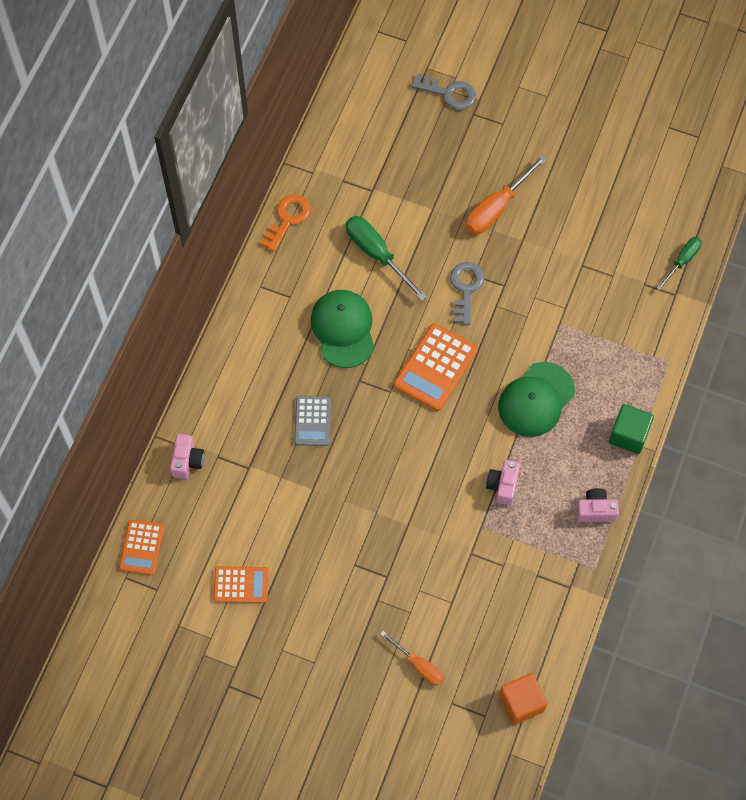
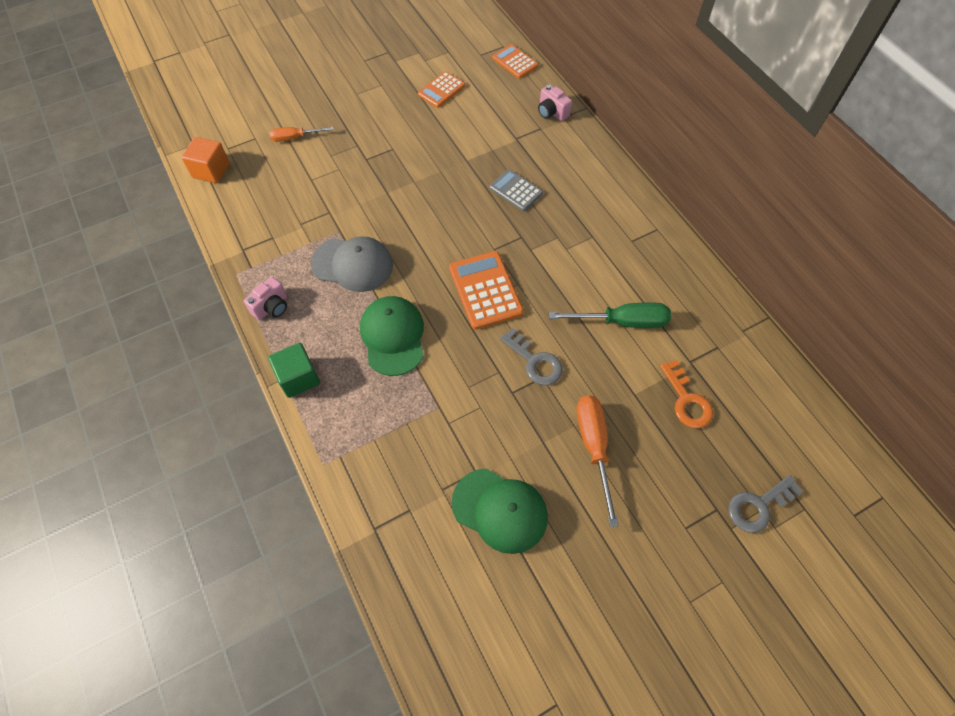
camera: 130 degrees right, 5 degrees down
(288, 219) = (707, 284): orange key -> orange key (687, 400)
(343, 329) = (573, 255): green cap -> green cap (500, 510)
(503, 486) = (353, 264): pink camera -> grey cap
(682, 261) = (399, 567): green screwdriver -> none

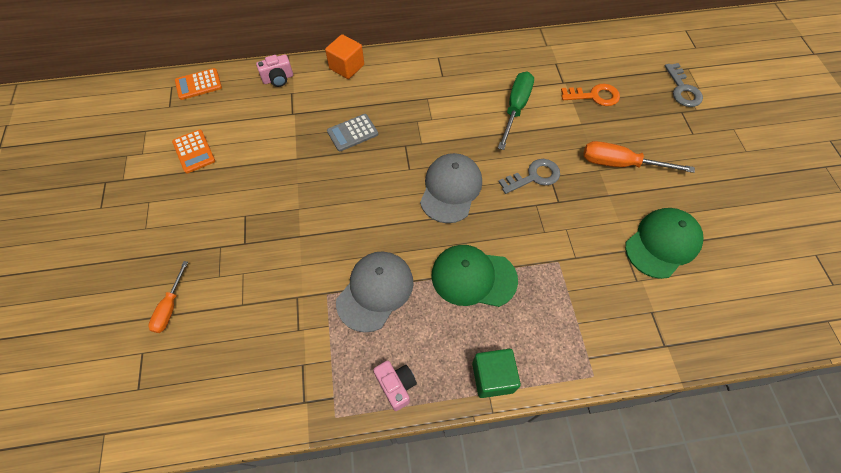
camera: 70 degrees left, 0 degrees up
(211, 170) = (163, 417): orange cube -> orange cube (347, 67)
(485, 290) = (450, 189): orange calculator -> grey cap

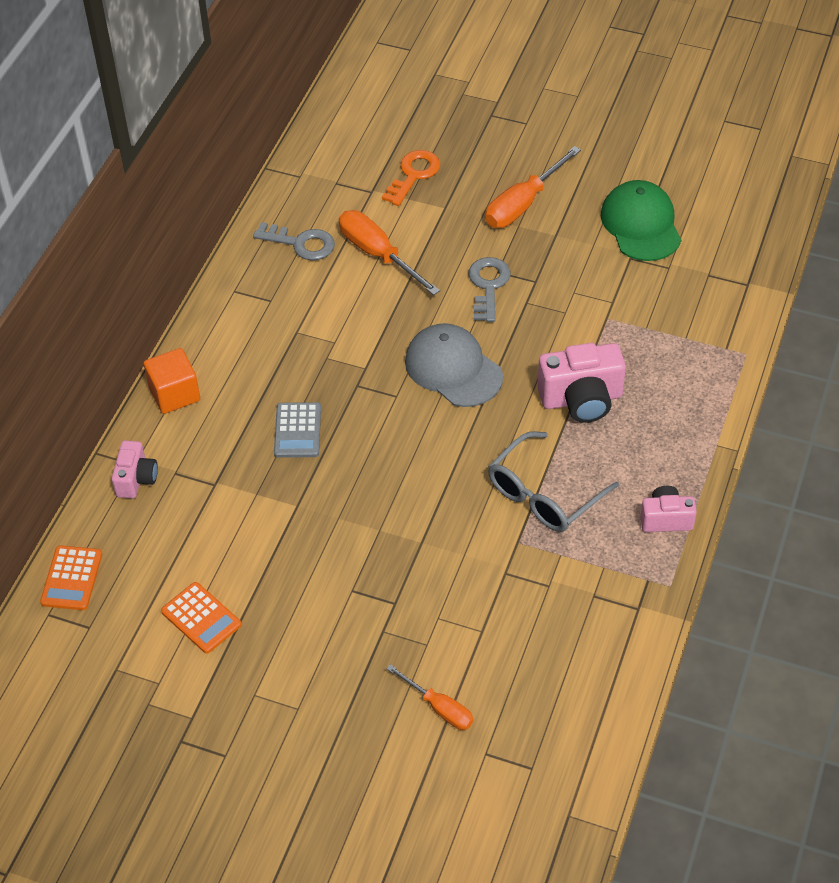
camera: 60 degrees left, 10 degrees down
(194, 151) = (201, 618): orange calculator -> orange calculator turned 45 degrees clockwise
(375, 291) = (544, 494): grey cap -> grey glasses
(473, 277) = (581, 399): green cap -> pink camera
(492, 377) = (702, 434): green cube -> none
(515, 108) = (378, 254): green screwdriver -> orange screwdriver
(682, 90) = (461, 96): grey key -> grey key (301, 243)

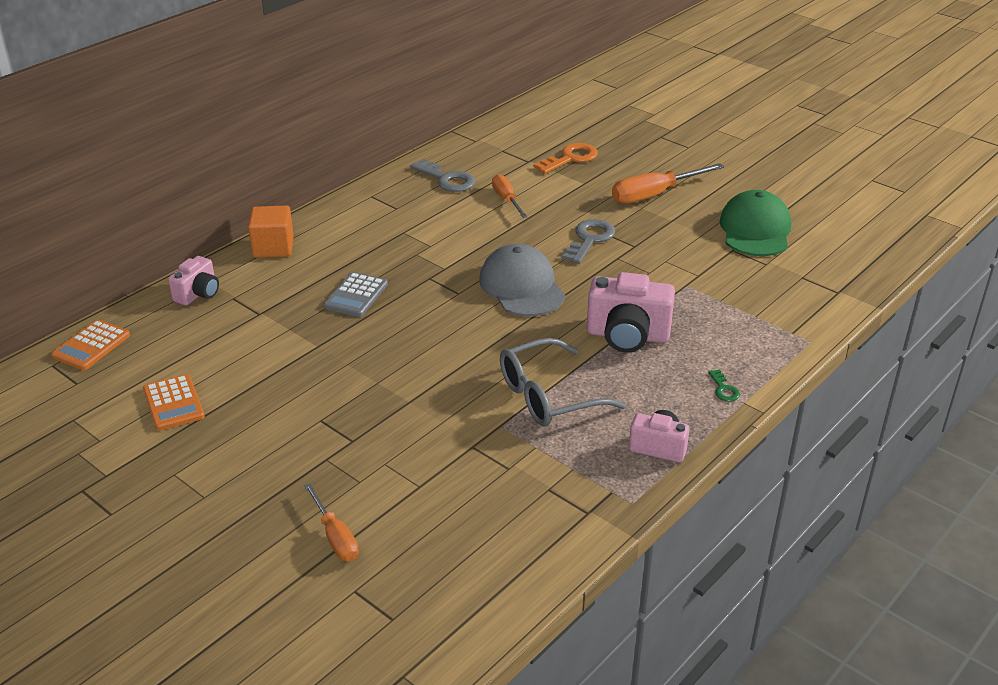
camera: 20 degrees right, 15 degrees down
(378, 254) = (506, 199): orange screwdriver -> orange screwdriver, size x0.62
(694, 435) = (724, 389): none -> green key

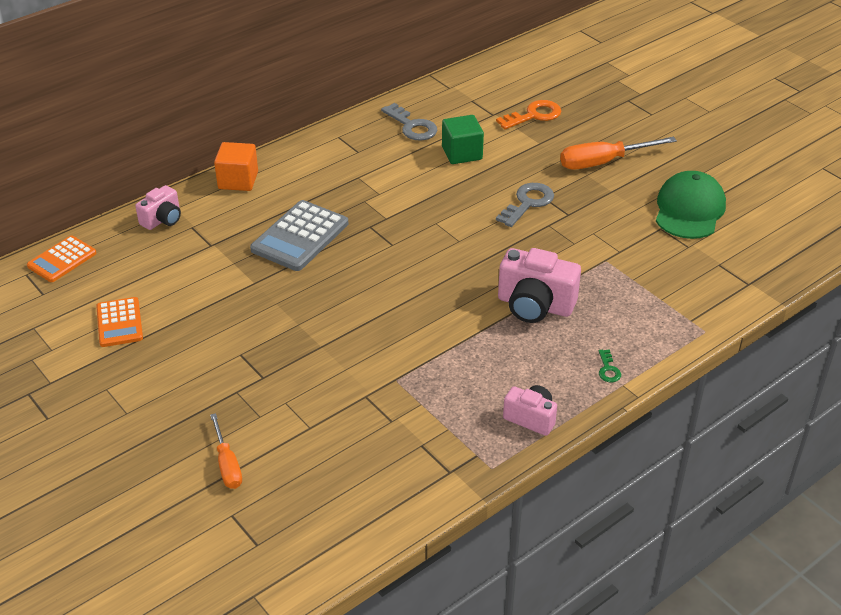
camera: 10 degrees right, 5 degrees up
(356, 295) = (300, 237): grey calculator -> grey calculator, size x1.57
(506, 199) = (462, 153): orange screwdriver -> green cube
(521, 286) = (451, 244): grey cap -> none
(548, 396) = (445, 356): grey glasses -> none

